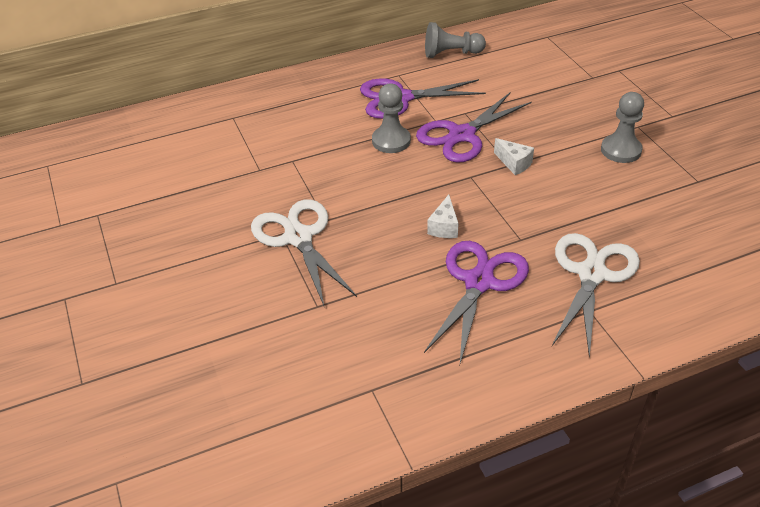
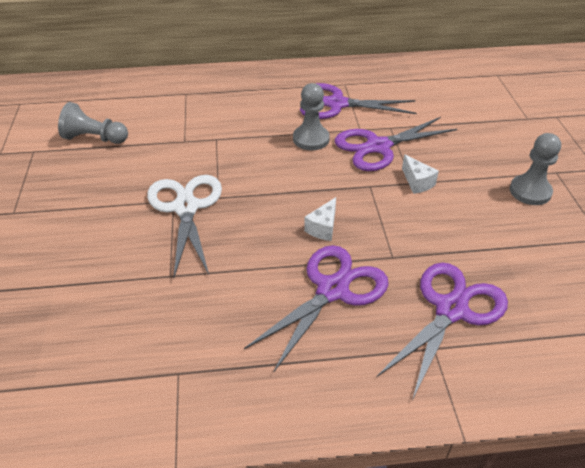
camera: 15 degrees right, 0 degrees up
(451, 53) = (400, 74): grey pawn -> grey pawn (95, 138)
(591, 274) = (451, 310): white scissors -> purple scissors

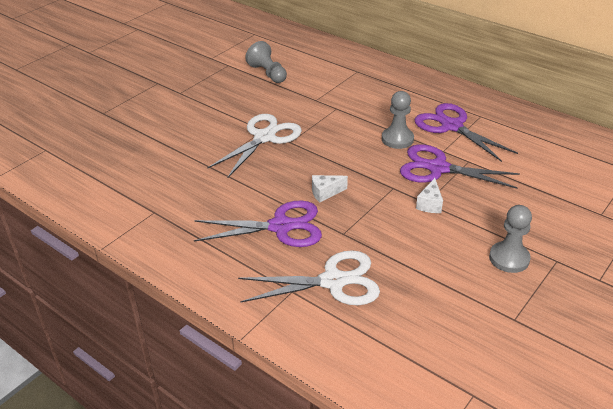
camera: 45 degrees right, 5 degrees down
(451, 310) = (333, 281): purple scissors -> white scissors

